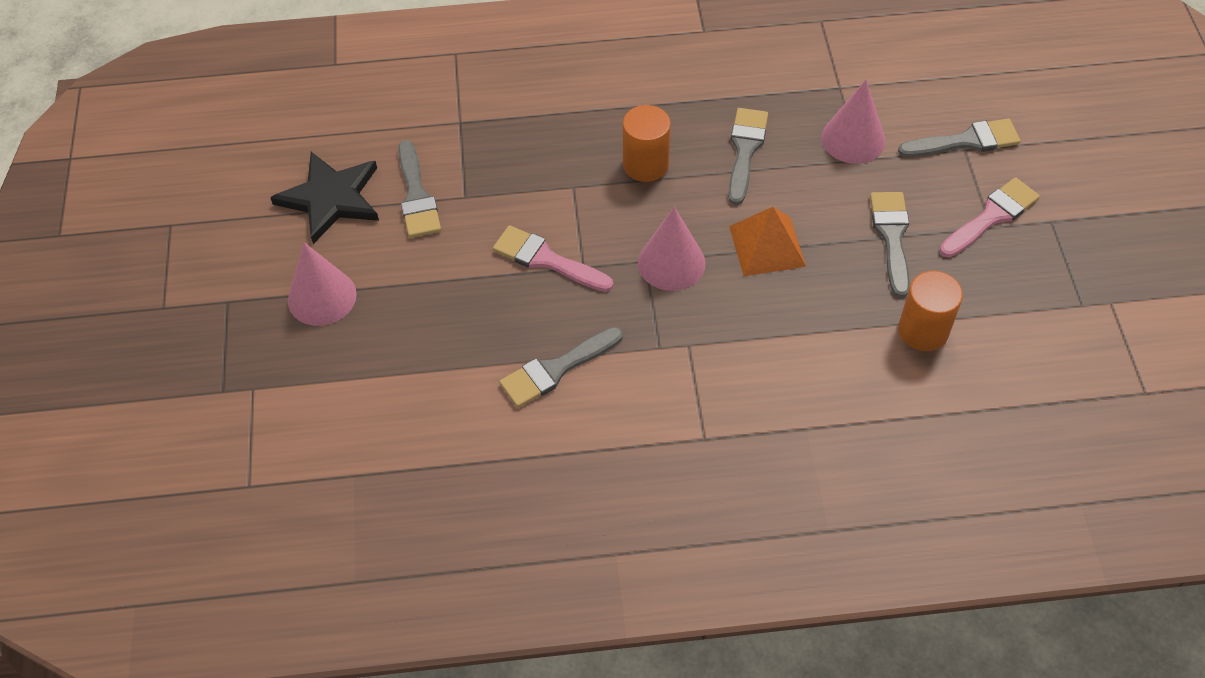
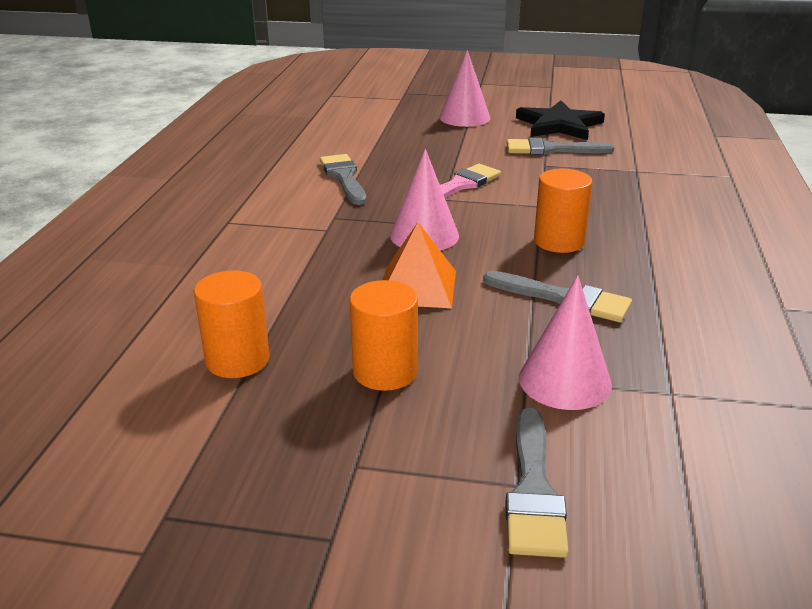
camera: 105 degrees right, 25 degrees down
(892, 237) = (385, 371): grey brush -> orange cylinder
(991, 216) = (373, 471): pink brush -> none

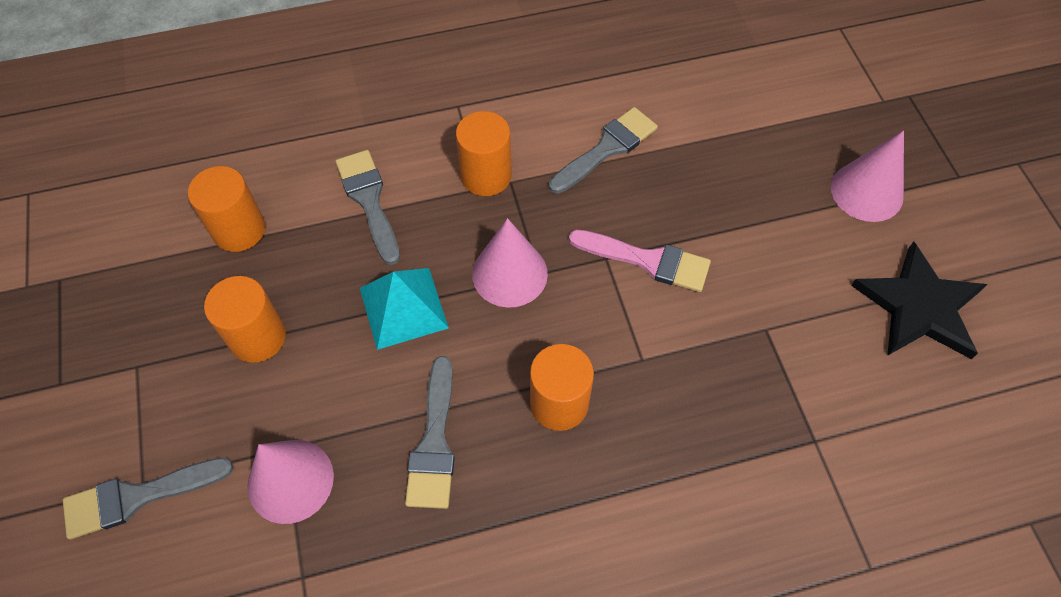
camera: 65 degrees right, 30 degrees up
(316, 225) = (486, 176): none -> orange cylinder
(417, 287) = (403, 307): orange pyramid -> turquoise pyramid
(551, 149) = (822, 322): grey brush -> grey brush (369, 200)

